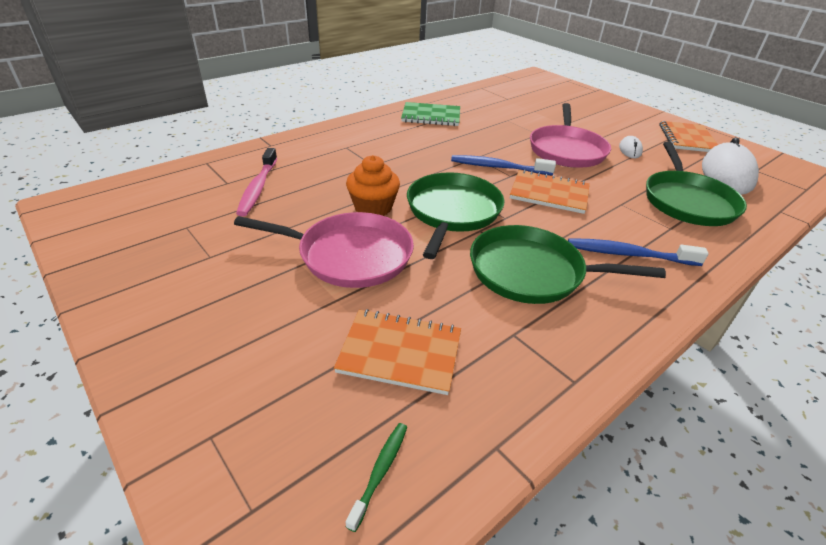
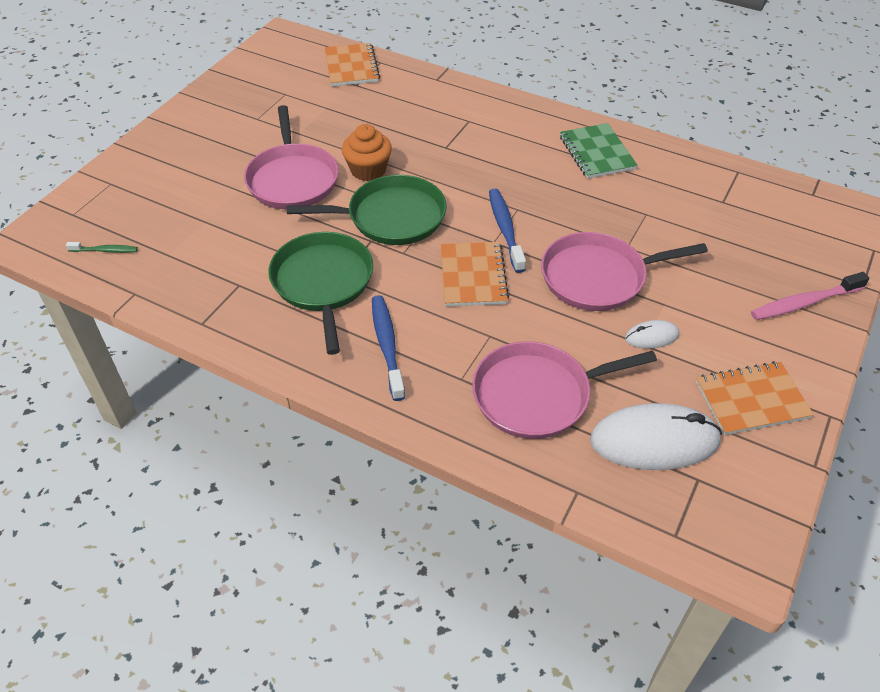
camera: 70 degrees right, 10 degrees up
(258, 188) = (358, 102): pink toothbrush -> pink toothbrush (804, 303)
(400, 353) = (197, 233): orange notebook -> orange notebook (351, 67)
(687, 201) = (537, 394): green pan -> pink pan

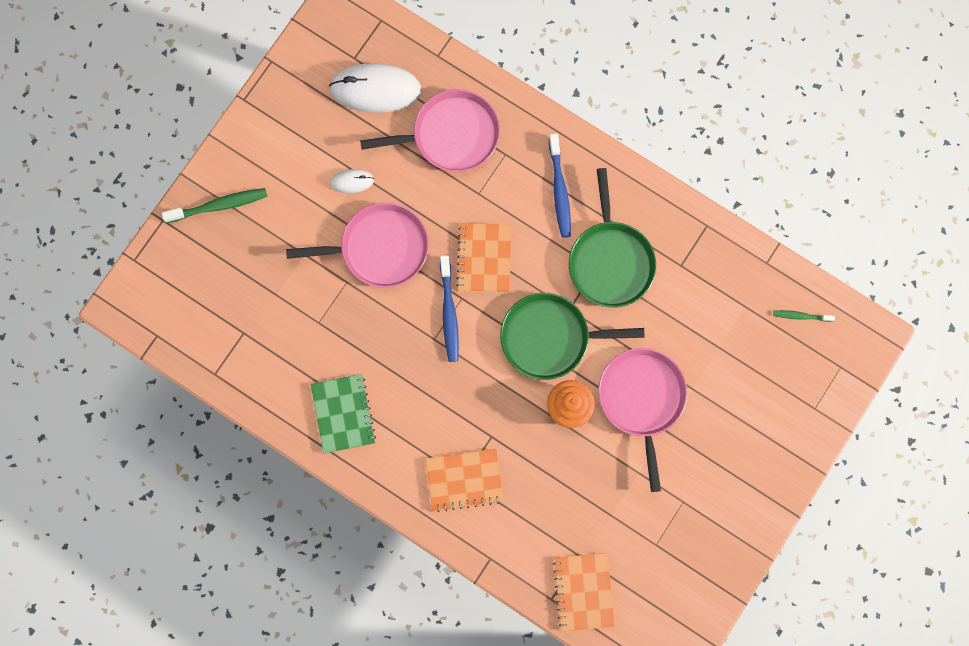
camera: 175 degrees left, 30 degrees up
(751, 400) = (295, 117): orange notebook -> orange notebook (464, 480)
(804, 303) = (219, 205): pink toothbrush -> green toothbrush

